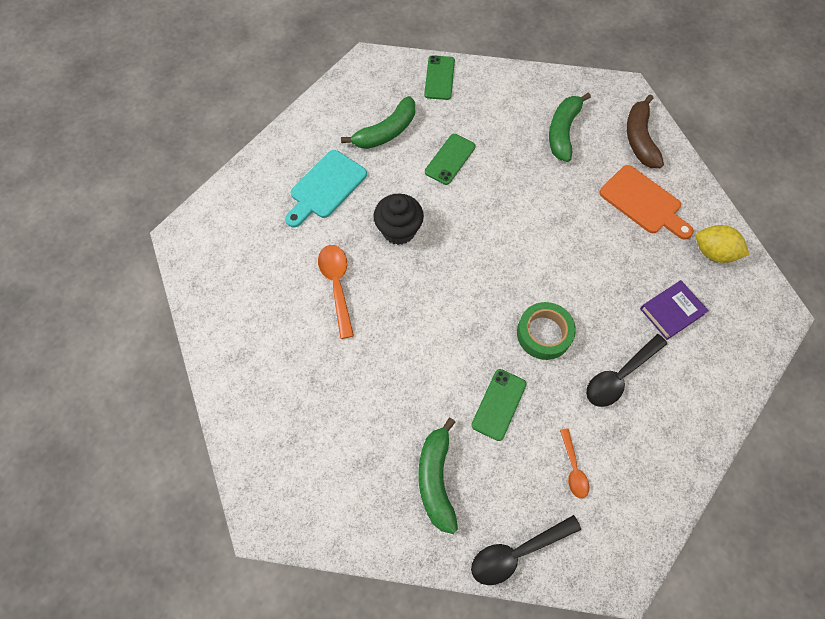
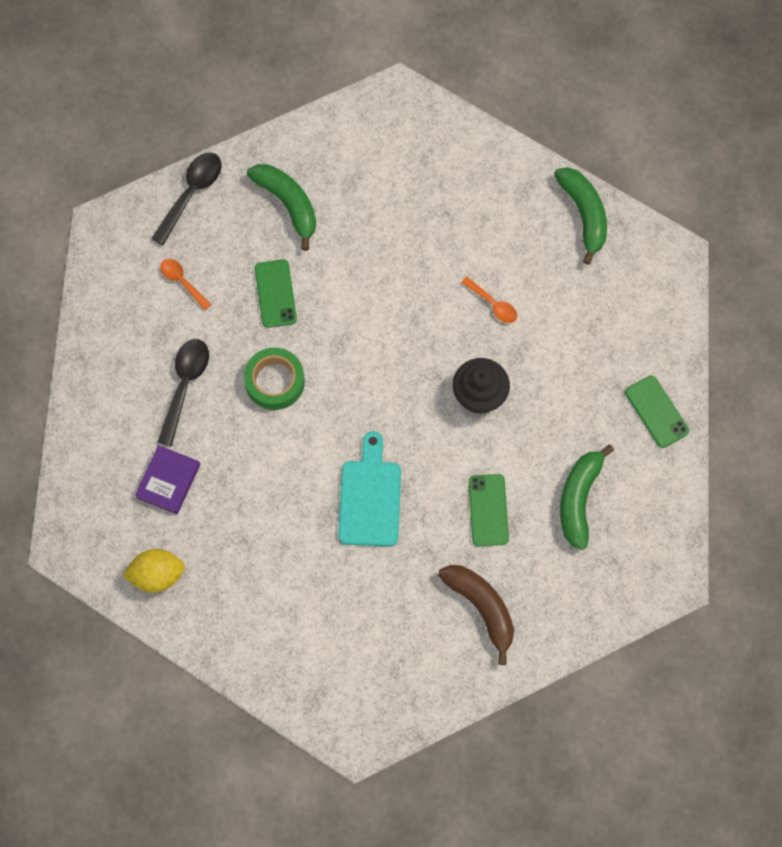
camera: 145 degrees right, 5 degrees up
(326, 187) = (586, 393): turquoise cutting board -> turquoise cutting board (370, 497)
(337, 285) = (493, 304): orange spoon -> orange spoon, size x0.61
(439, 78) = (577, 611): green phone -> green phone (656, 411)
(563, 132) = (393, 628): green banana -> green banana (584, 215)
(639, 139) = (304, 675): brown banana -> brown banana (482, 608)
(643, 202) = (257, 591): orange cutting board -> none

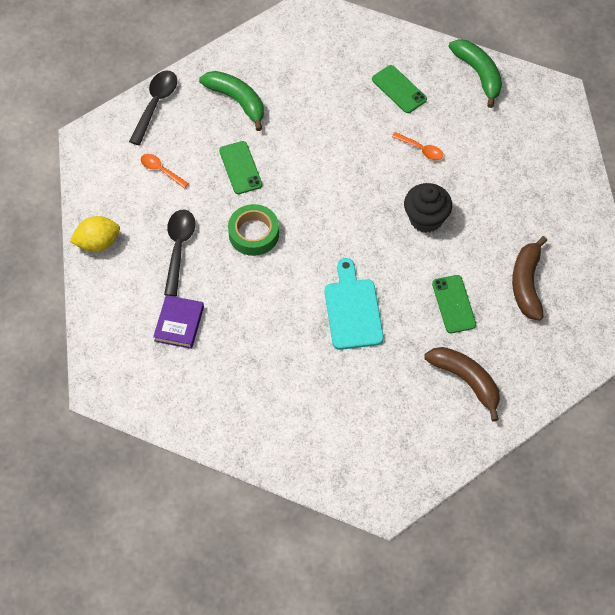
camera: 10 degrees left, 10 degrees down
(157, 575) = (184, 399): yellow lemon -> yellow lemon (98, 243)
(579, 499) = (526, 284): green banana -> brown banana
(656, 411) = (573, 209): green phone -> green phone (399, 89)

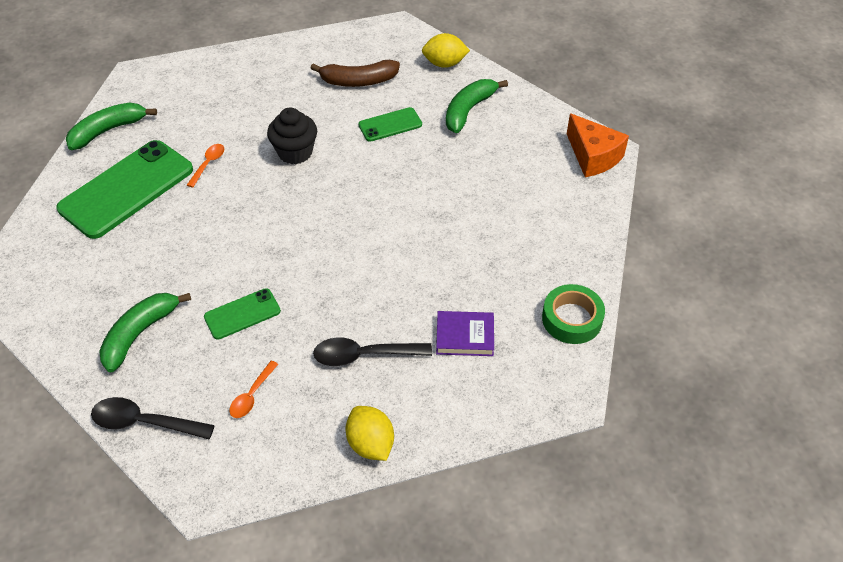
camera: 100 degrees left, 10 degrees down
(253, 234) = (333, 287): green tape -> green tape (572, 319)
(352, 310) = (413, 194): turquoise cutting board -> none
(377, 486) = (593, 156): none -> orange cheese
(399, 89) = (126, 189): green phone -> green phone, size x2.02
(466, 381) = (469, 110): brown banana -> green banana
(547, 371) = (444, 64): none -> yellow lemon

